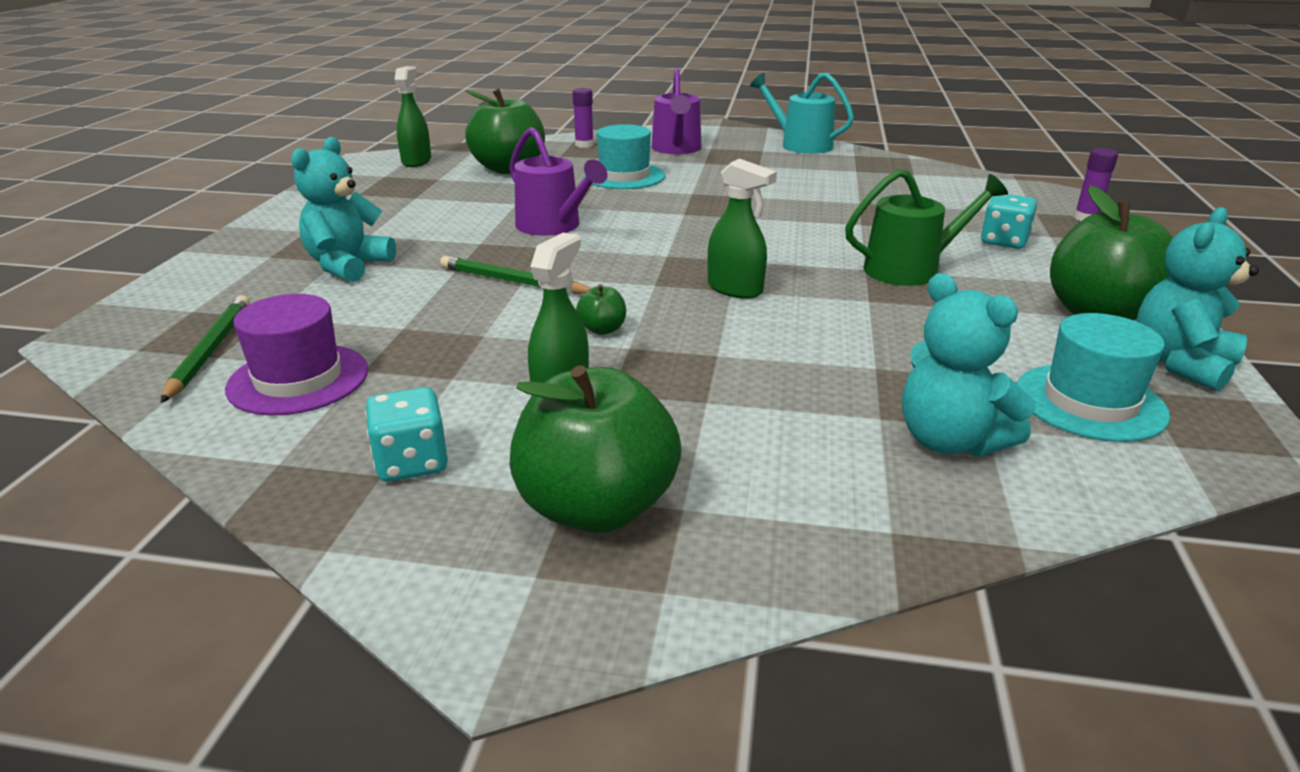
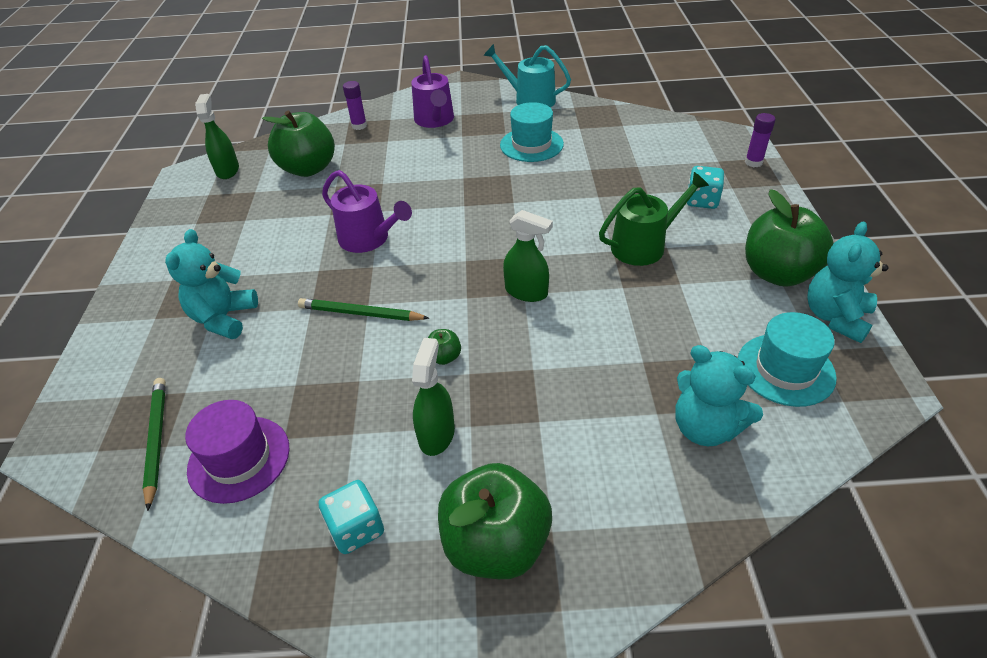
camera: 10 degrees left, 15 degrees up
(624, 176) = (404, 164): turquoise hat -> turquoise hat (531, 144)

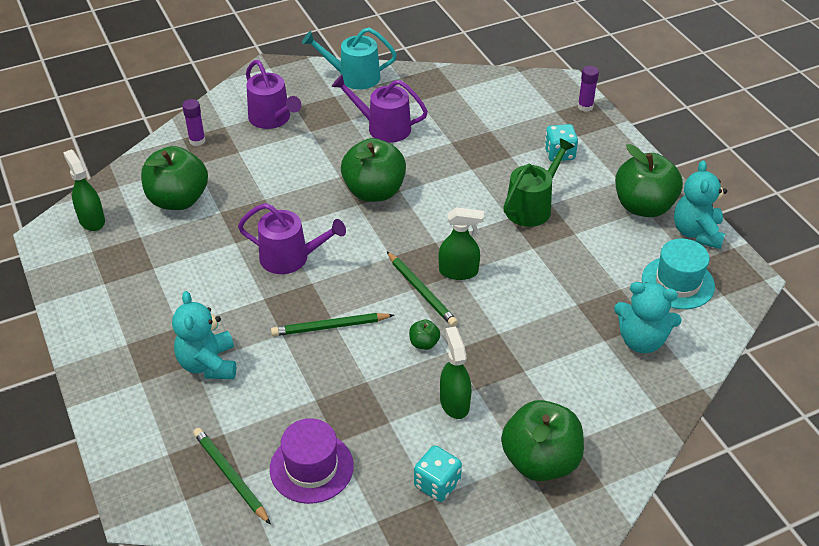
camera: 25 degrees left, 0 degrees up
(475, 302) = (421, 291): none -> green pencil
(487, 197) = (374, 191): none -> green apple
(531, 144) = (383, 127): turquoise hat -> purple watering can

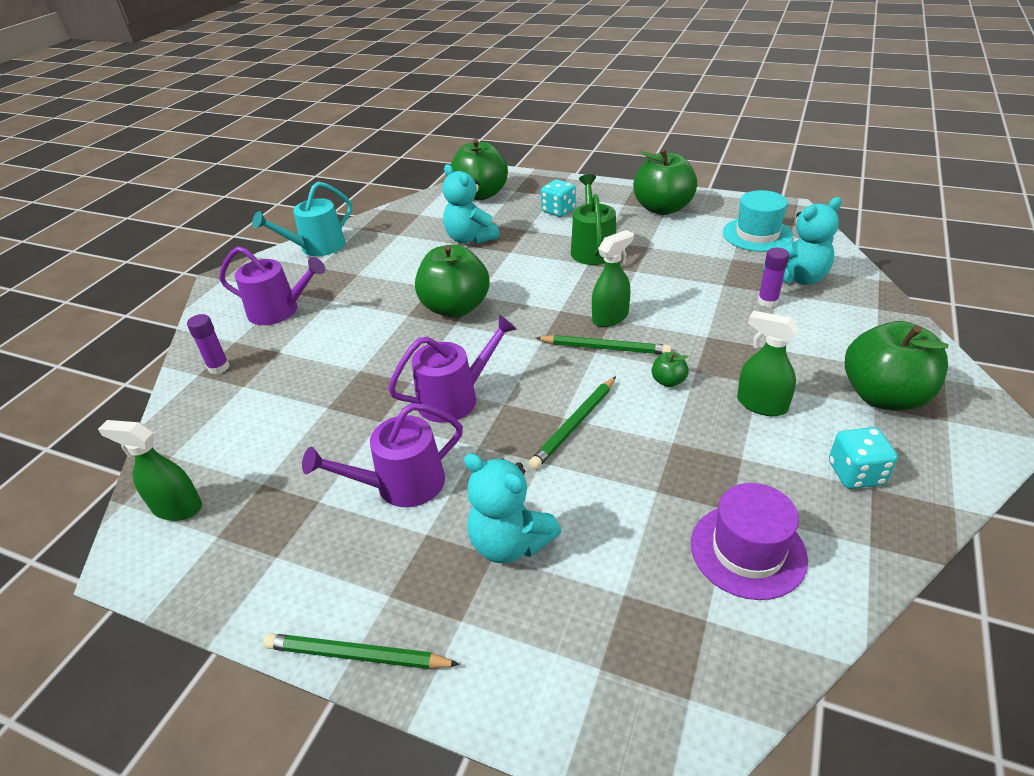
camera: 40 degrees left, 5 degrees down
(178, 200) = (264, 425): green apple -> green apple (481, 194)
(230, 476) = (694, 629): green pencil -> green pencil (357, 655)
(383, 127) = (396, 264): purple watering can -> purple watering can (401, 484)
(585, 107) = (531, 179): purple glue stick -> purple glue stick (767, 302)
(696, 233) = (718, 204): turquoise teddy bear -> turquoise teddy bear (470, 238)

